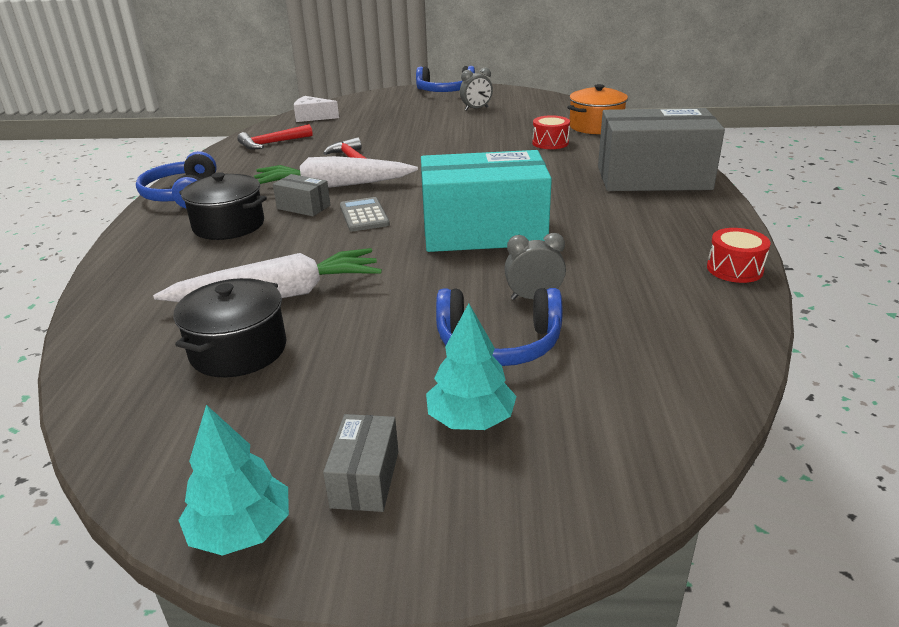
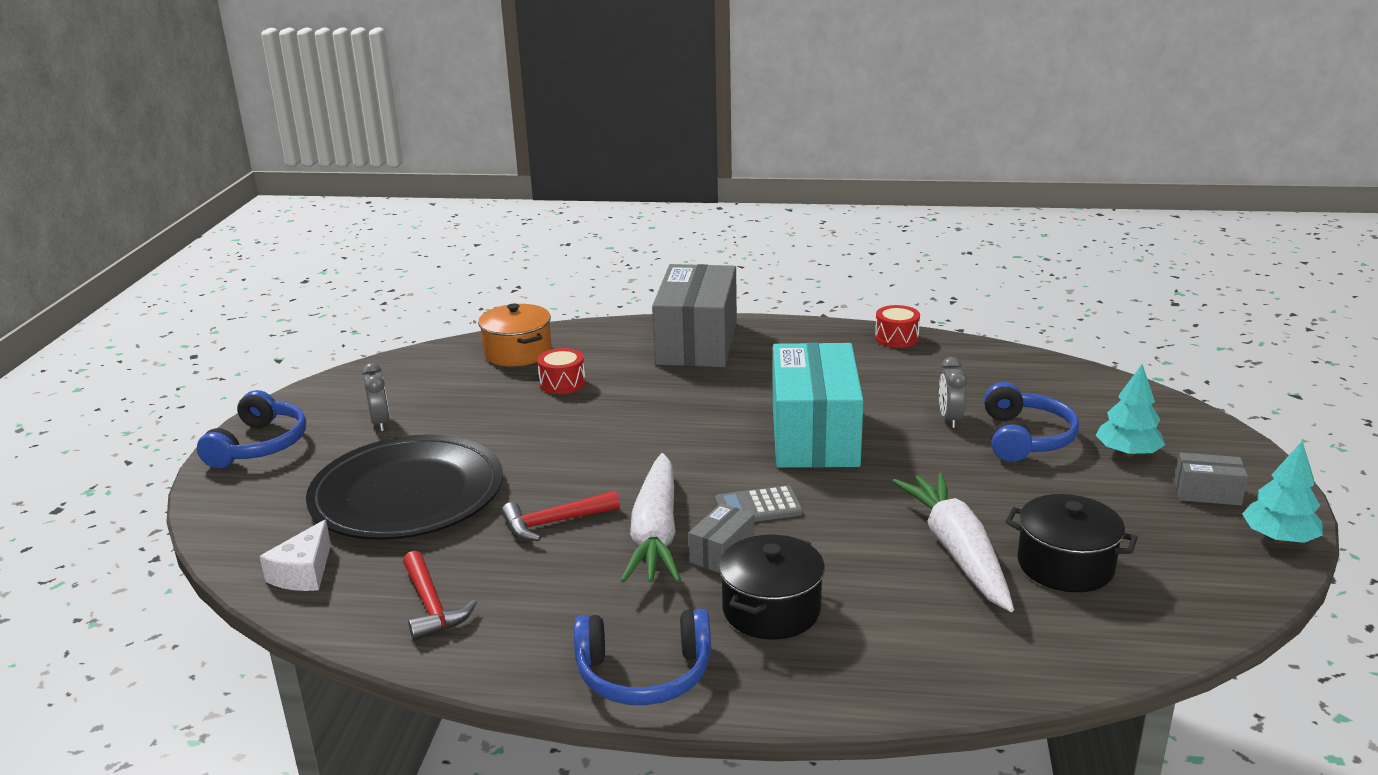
camera: 85 degrees left, 5 degrees down
(390, 125) = (407, 494): none -> black plate

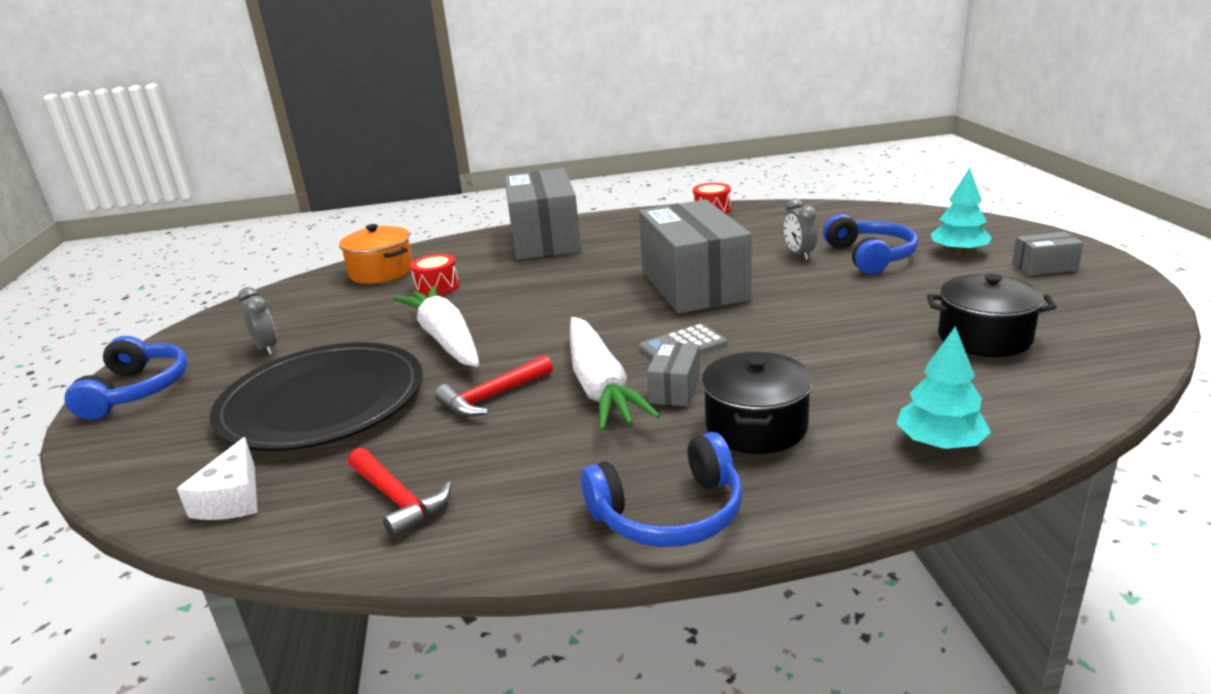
camera: 15 degrees left, 0 degrees up
(814, 435) = (694, 285): turquoise box -> grey box
(957, 551) = (885, 345): white carrot -> white carrot (445, 339)
(1279, 538) = (1128, 286): turquoise tree -> turquoise tree (940, 444)

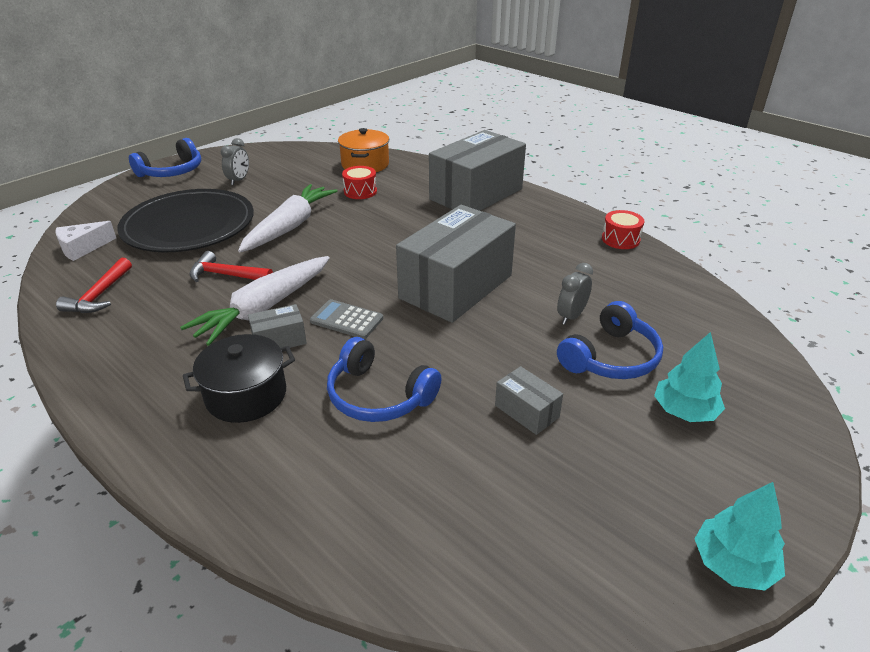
camera: 50 degrees right, 10 degrees up
(669, 514) = (120, 396): blue headphones -> blue headphones (378, 396)
(940, 444) = (269, 499): turquoise tree -> turquoise tree (733, 564)
(984, 338) = (487, 479): black pot -> none
(1044, 267) = (711, 485): grey box -> grey box (526, 411)

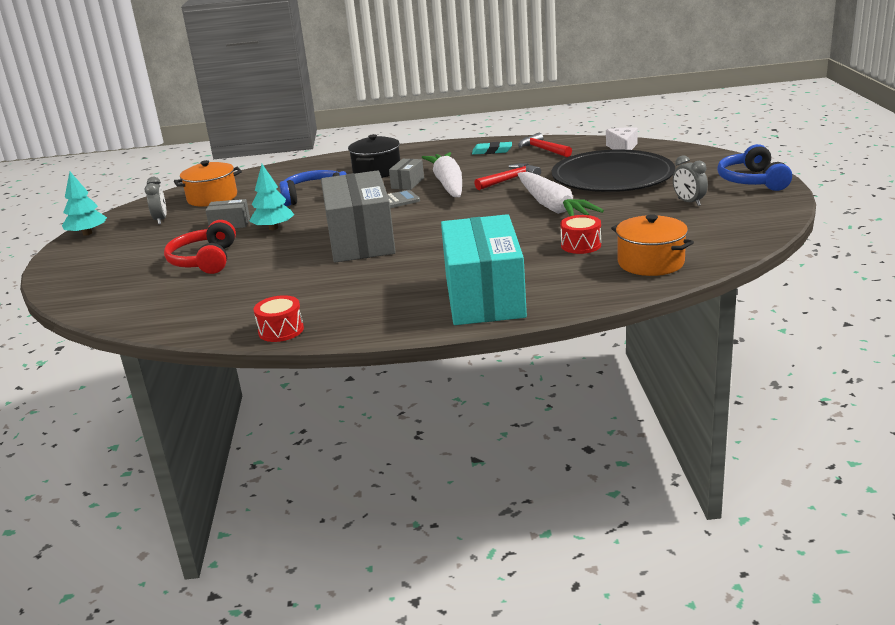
camera: 135 degrees right, 10 degrees down
(116, 331) = (492, 151): none -> turquoise eraser
(476, 194) = (484, 296): grey box -> turquoise box
(478, 517) = (212, 198): none -> orange pot
(571, 316) = (256, 264): grey clock -> grey clock (161, 220)
(611, 357) = (204, 260): blue headphones -> red headphones
(684, 411) = (138, 261): turquoise tree -> turquoise tree (273, 228)

